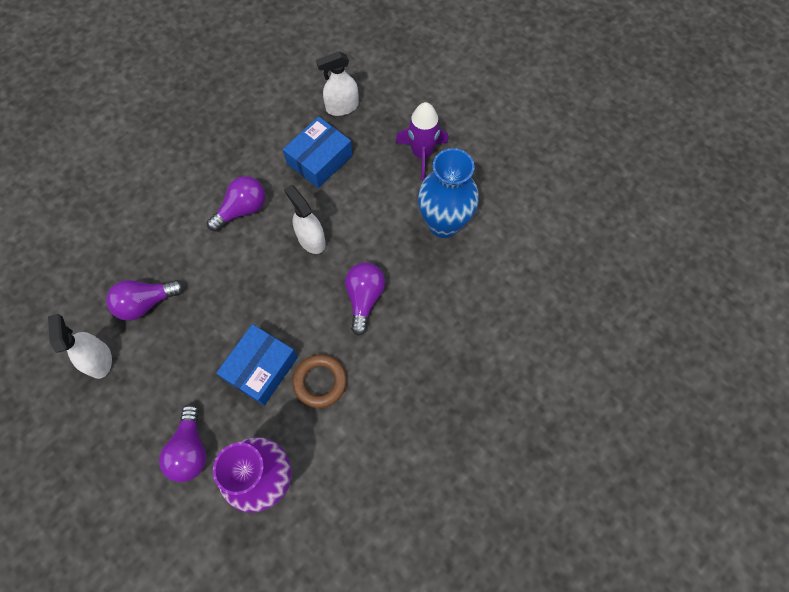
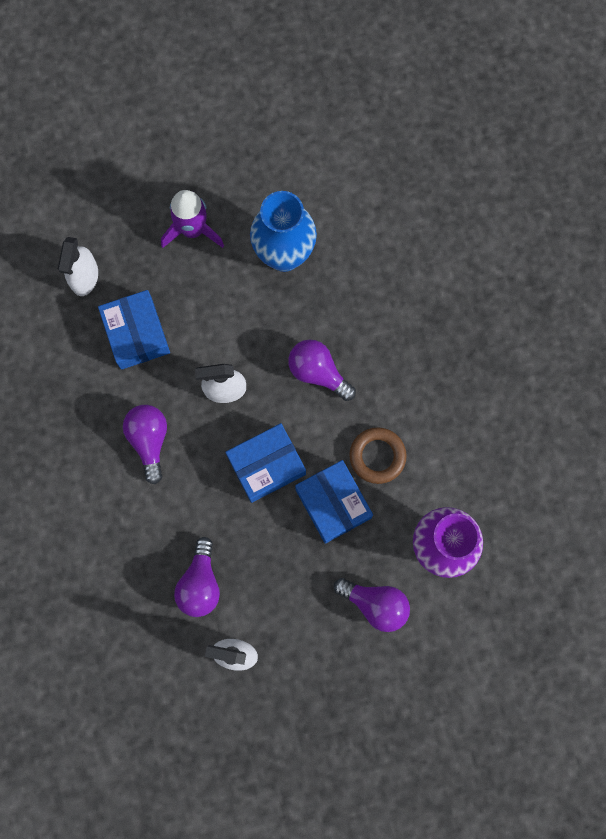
camera: 60 degrees left, 10 degrees up
(266, 301) = (266, 465): none -> blue box

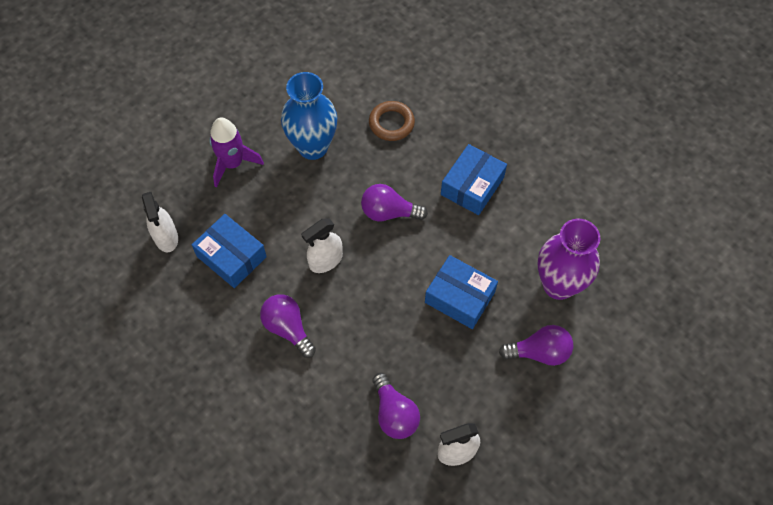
camera: 30 degrees left, 15 degrees down
(266, 465) = (391, 297): blue box -> blue box (472, 186)
(377, 456) = (470, 246): brown ring -> brown ring (391, 123)

